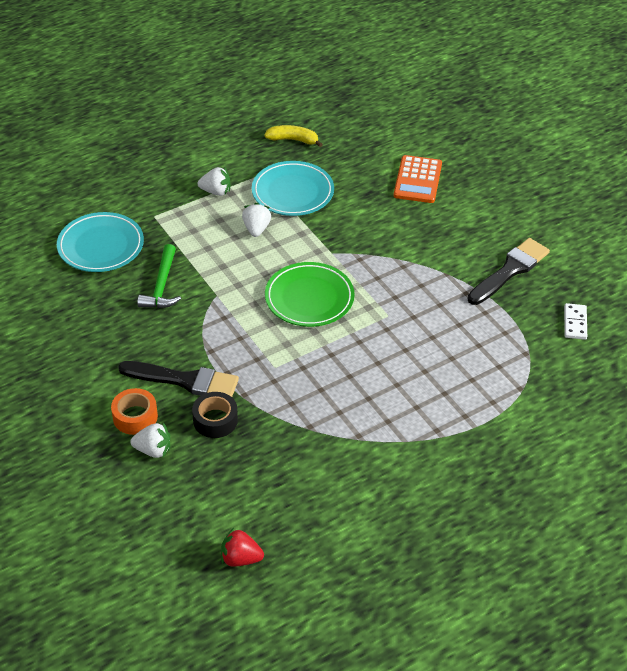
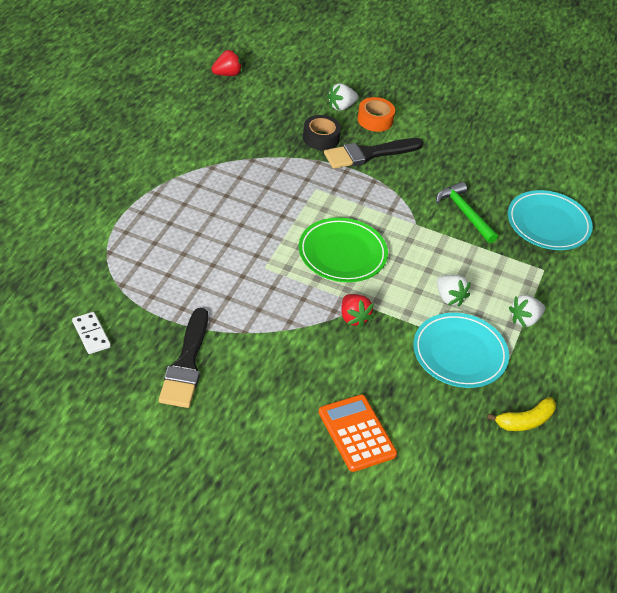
camera: 140 degrees right, 0 degrees up
(349, 247) = (353, 318): none -> red strawberry

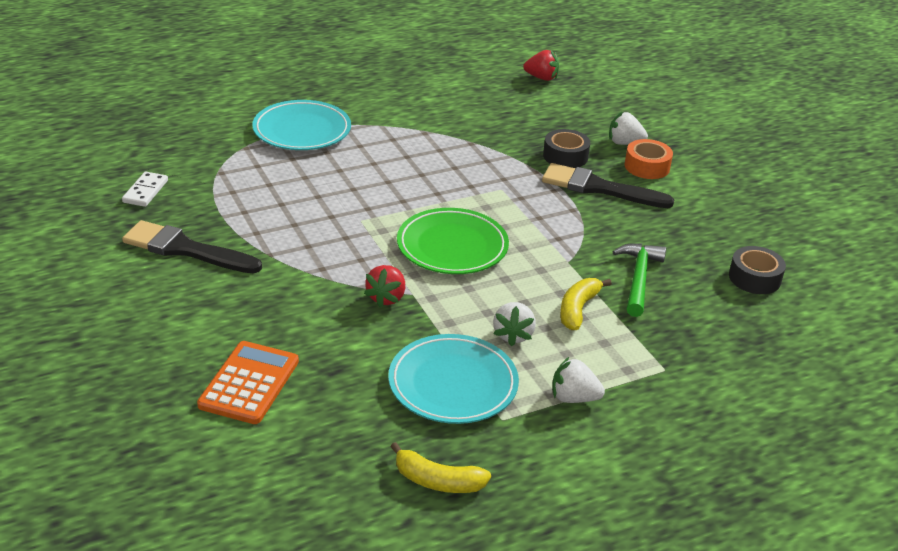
camera: 45 degrees right, 10 degrees down
(186, 364) = (185, 249): black brush -> black brush turned 60 degrees clockwise
(460, 256) = (578, 309): none -> yellow banana
(517, 175) = (754, 278): none -> black tape
(548, 224) = (732, 335): turquoise plate -> turquoise plate (302, 130)

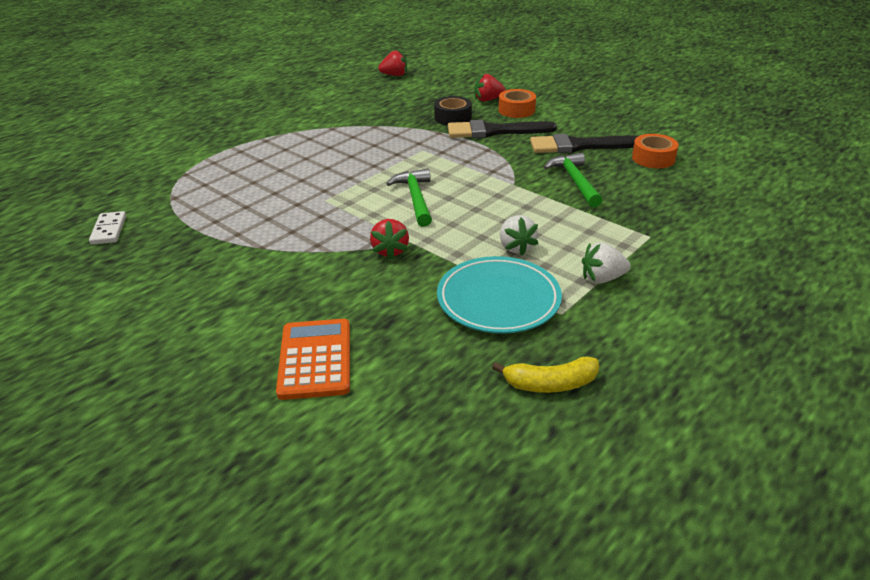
camera: 20 degrees left, 0 degrees up
(185, 249) = (178, 265): black brush -> black brush (579, 146)
(302, 130) = (227, 150): turquoise plate -> none
(452, 246) = (415, 198): green plate -> green hammer
(578, 309) = (549, 214): yellow banana -> none
(624, 143) = (488, 100): white strawberry -> red strawberry
(754, 278) = (653, 158): black tape -> orange tape

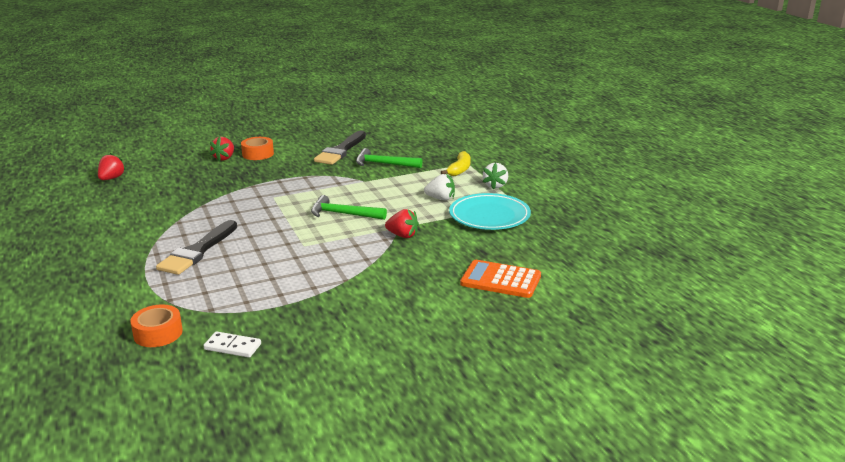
camera: 65 degrees left, 10 degrees down
(453, 118) = (235, 176): black tape -> none
(494, 131) = (280, 168): black brush -> black brush (197, 251)
(550, 384) = (572, 221): yellow banana -> yellow banana (459, 170)
(653, 158) = (384, 138): orange tape -> orange tape (158, 333)

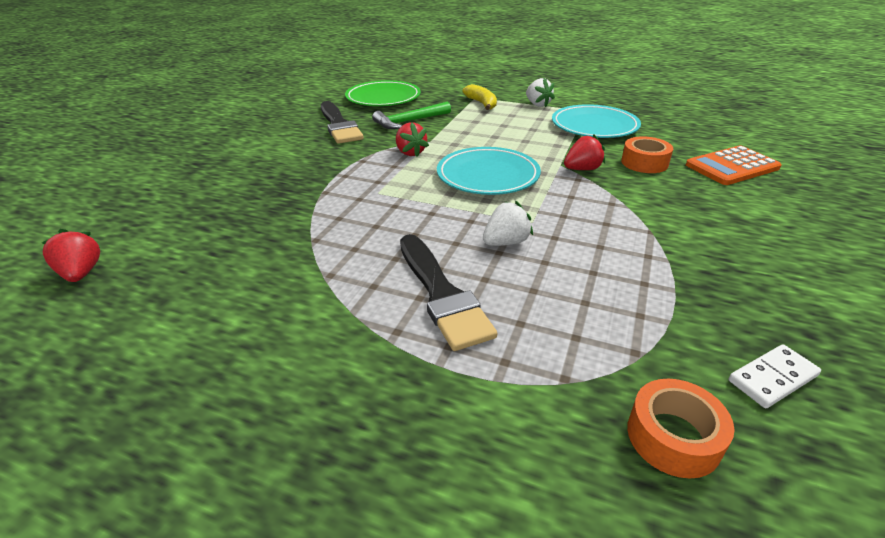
camera: 45 degrees left, 10 degrees up
(224, 158) = (216, 179): red strawberry -> red strawberry (410, 153)
(258, 154) = (251, 160): orange tape -> orange tape (644, 163)
(343, 214) = (488, 176): green hammer -> turquoise plate
(408, 141) = (383, 98): none -> green plate
(440, 198) = (527, 129): white strawberry -> white strawberry (506, 242)

